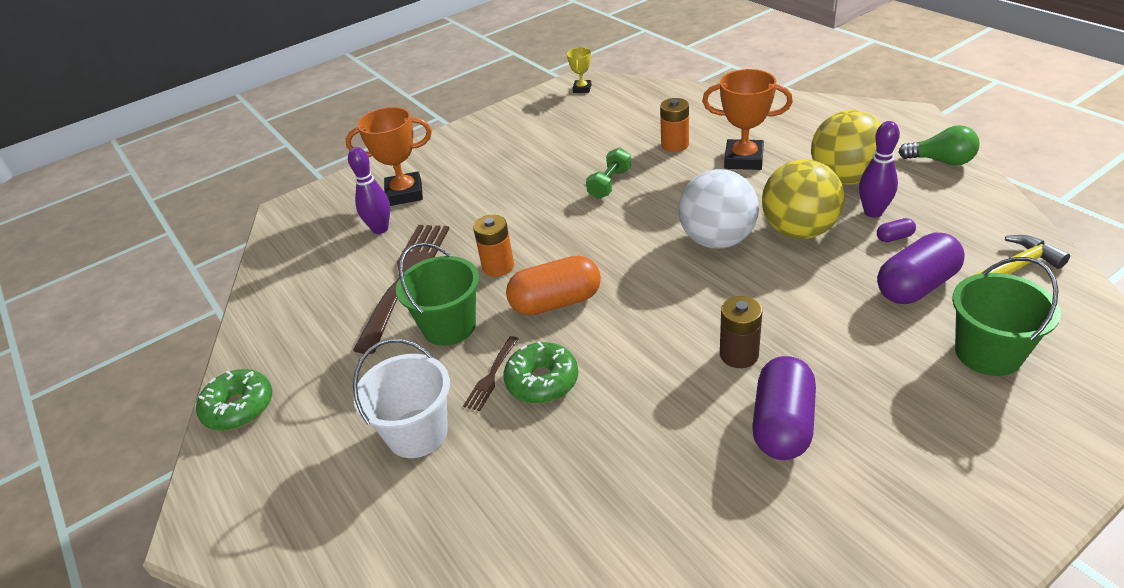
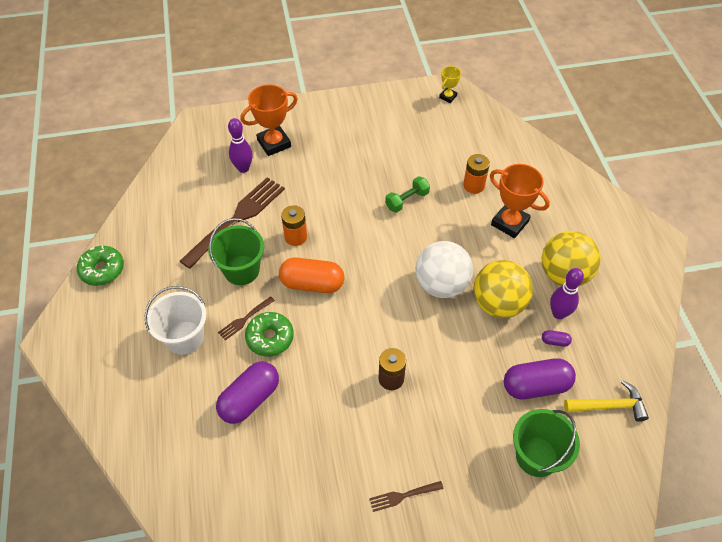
camera: 20 degrees right, 15 degrees up
(404, 193) = (274, 143): orange trophy -> orange trophy turned 45 degrees counterclockwise
(782, 424) = (380, 438): purple capsule -> purple capsule (250, 399)
(871, 476) = (403, 496): none -> brown fork
(941, 161) = (643, 293): green light bulb -> none

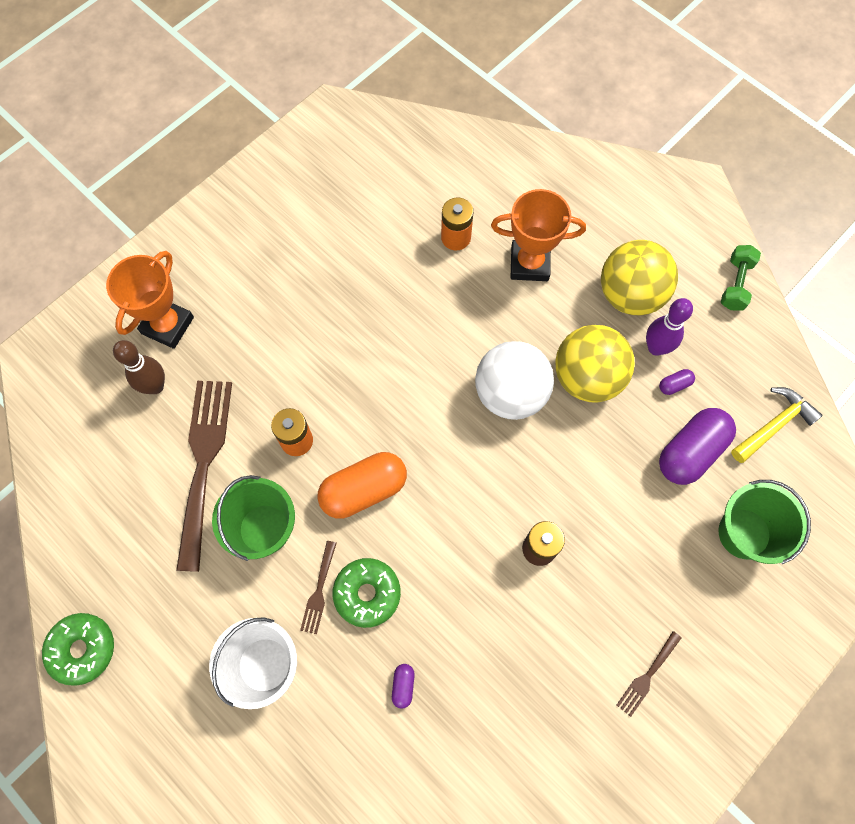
camera: 35 degrees left, 15 degrees up
(243, 168) = (155, 386): purple bowling pin -> brown bowling pin
(250, 399) = (403, 686): purple capsule -> purple capsule, size x0.43
(407, 200) = (393, 306): green dumbbell -> green dumbbell (735, 284)
(448, 97) = (338, 127): yellow trophy -> none

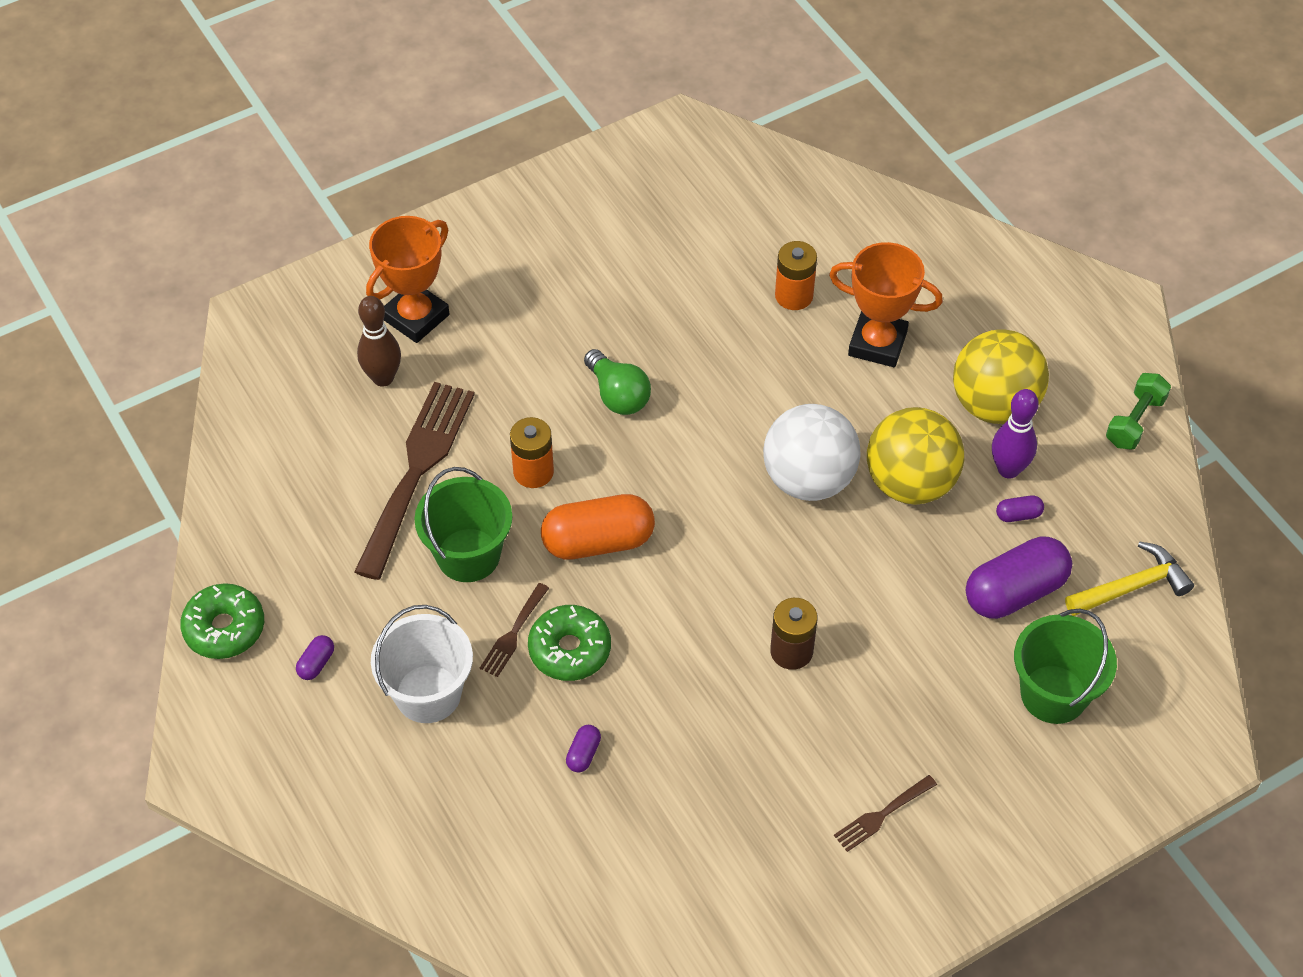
camera: 15 degrees right, 15 degrees down
(167, 661) = (316, 663): none -> purple capsule
(344, 356) = (618, 395): none -> green light bulb

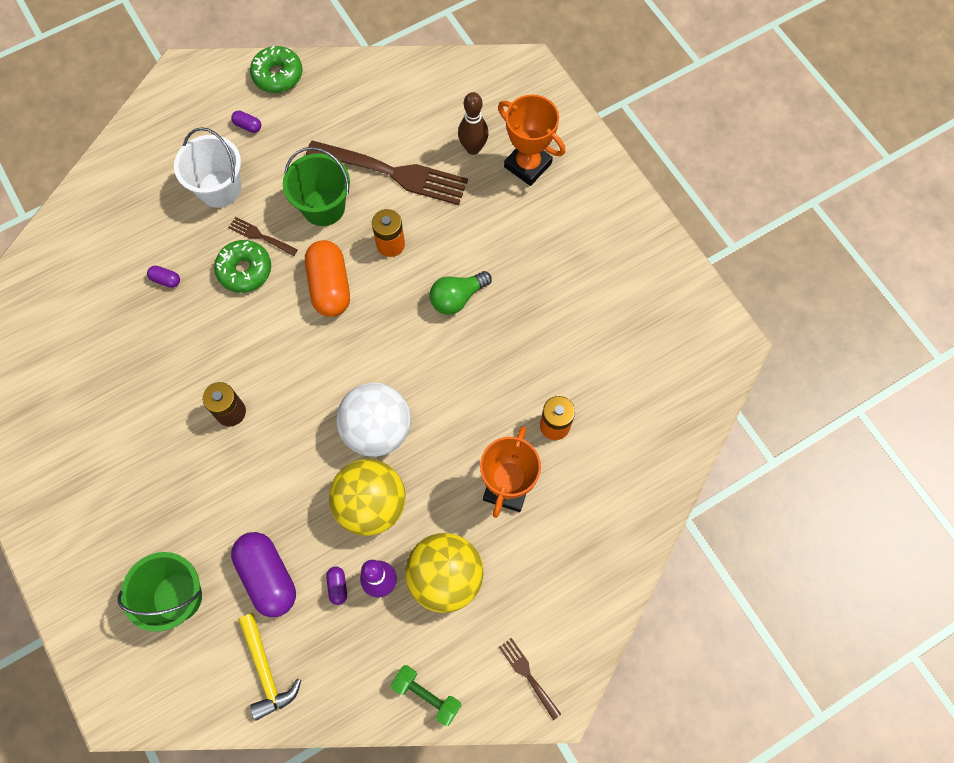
camera: 90 degrees right, 15 degrees up
(882, 815) = (97, 467): brown fork -> brown fork (528, 675)

